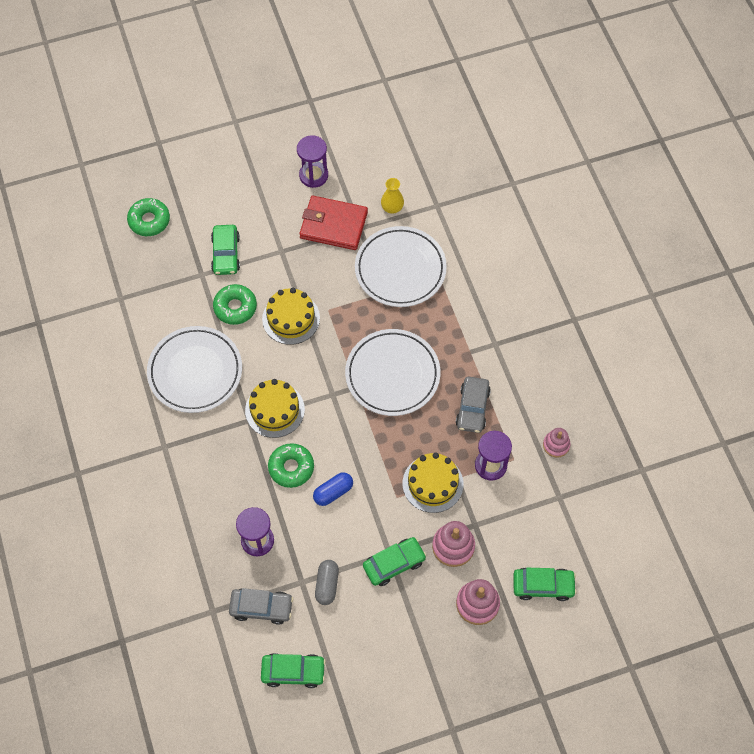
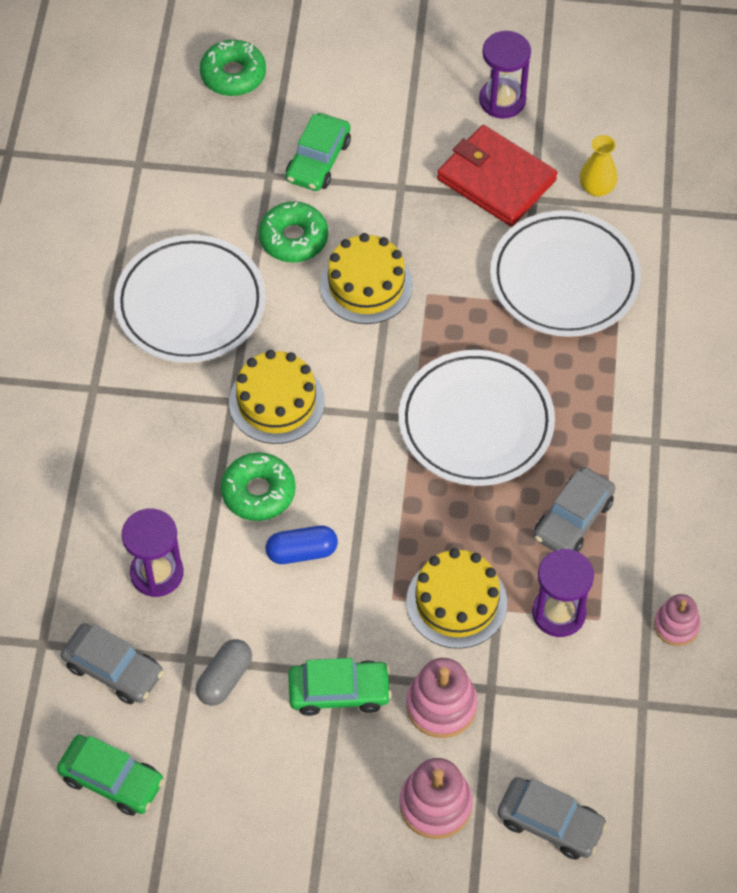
camera: 25 degrees right, 5 degrees down
(543, 586) = (550, 823): green car -> grey car

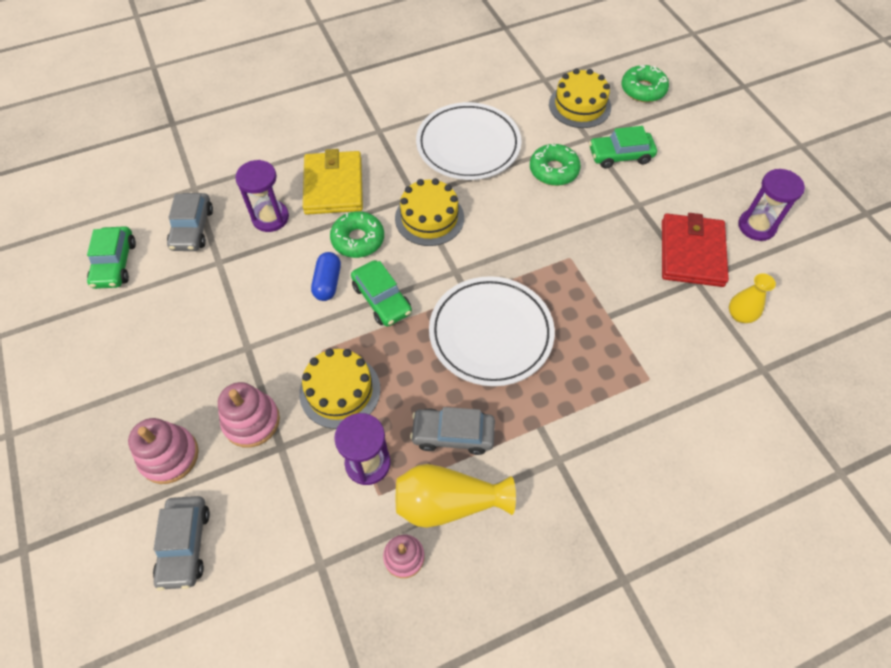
camera: 60 degrees right, 0 degrees up
(153, 481) = (333, 186): none -> yellow wallet
(224, 679) = (212, 286): grey capsule -> none
(302, 552) = (328, 283): blue capsule -> blue capsule turned 45 degrees clockwise
(339, 692) = (233, 353): green car -> green car (382, 299)
(366, 285) = (550, 222): yellow cake -> yellow cake (579, 105)
(564, 279) = (648, 331): white plate -> none
(643, 560) = (448, 502): none -> yellow vase

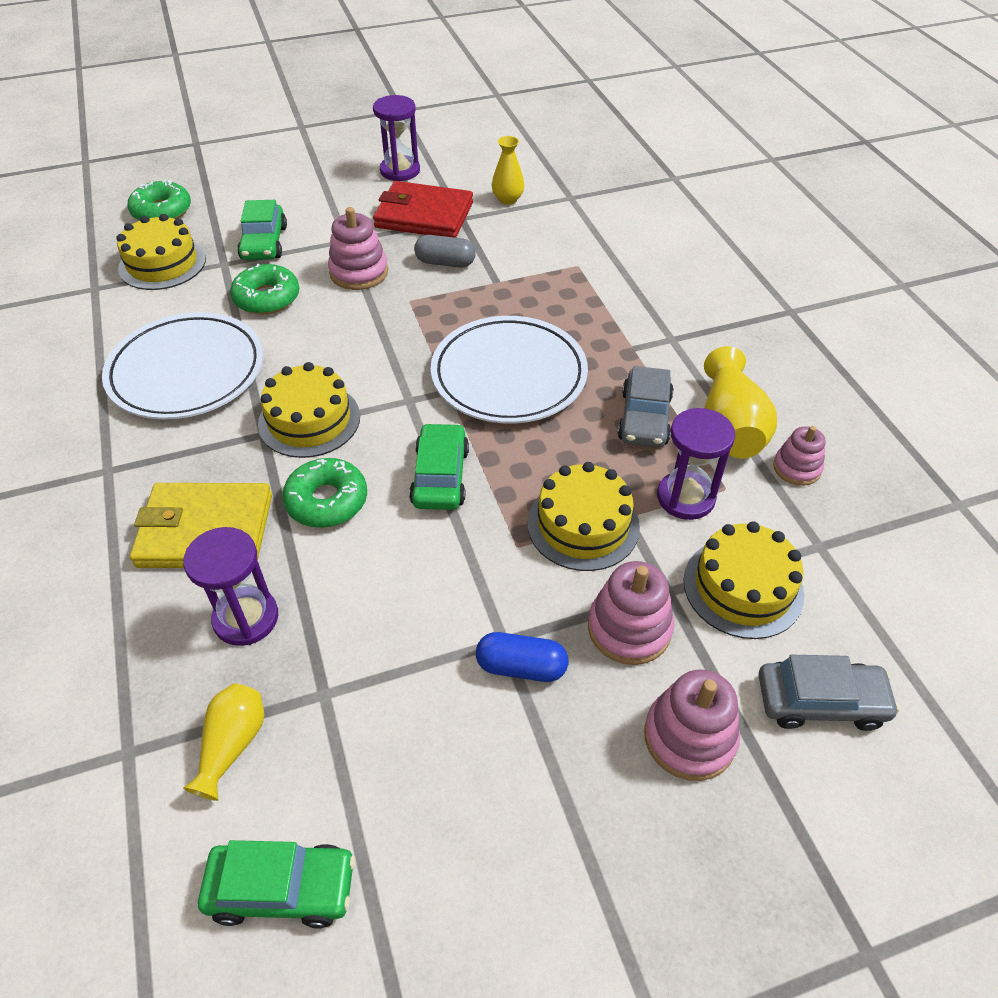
camera: 85 degrees left, 10 degrees down
(192, 228) = (232, 745): grey car -> yellow vase
(282, 500) = (743, 587): none -> yellow cake
(328, 283) = (400, 538): blue capsule -> blue capsule (521, 667)
(382, 299) = (440, 476): green car -> green car turned 60 degrees counterclockwise
(598, 219) = (359, 272): none -> pink stacking toy
(626, 276) = (445, 262): none -> grey capsule

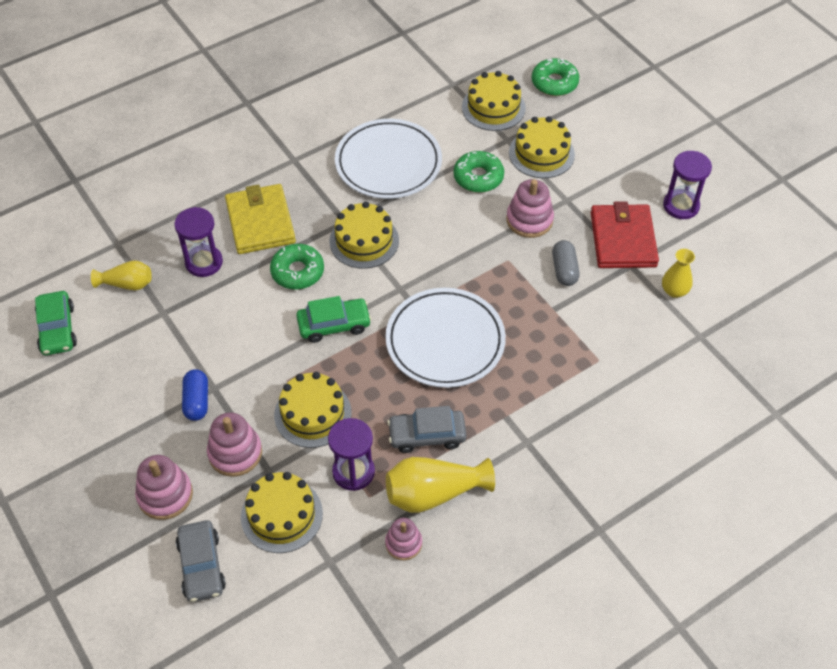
camera: 75 degrees right, 5 degrees up
(264, 243) = (541, 153): green car -> yellow cake

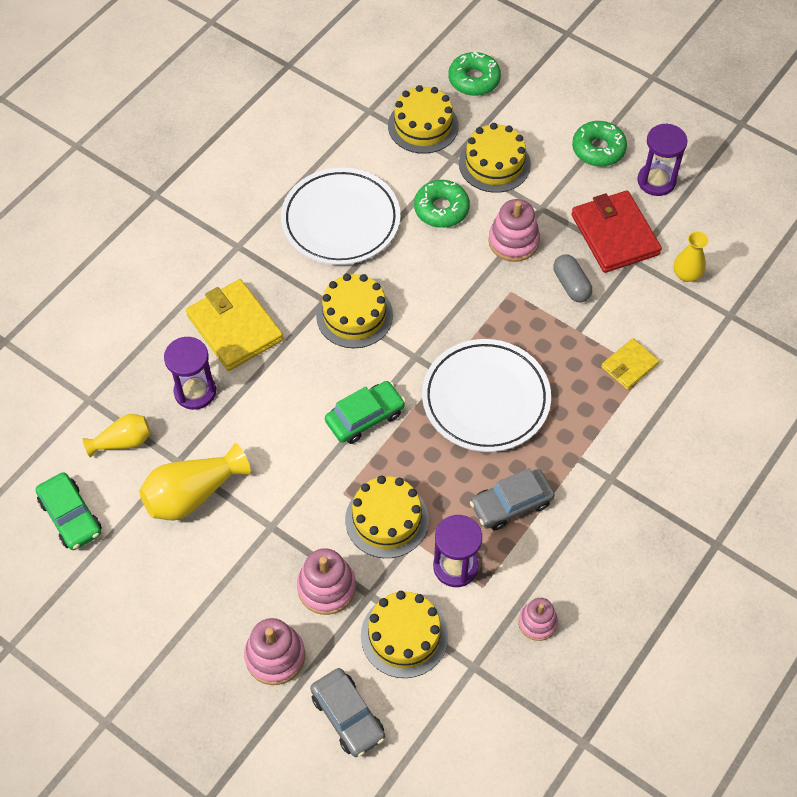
camera: 20 degrees left, 5 degrees up
(197, 401) = (260, 546): blue capsule -> none
(297, 272) = (300, 371): green donut -> green donut (598, 149)
(434, 493) = (544, 561): yellow vase -> yellow vase (192, 494)
(587, 352) = (629, 365): none -> yellow wallet

